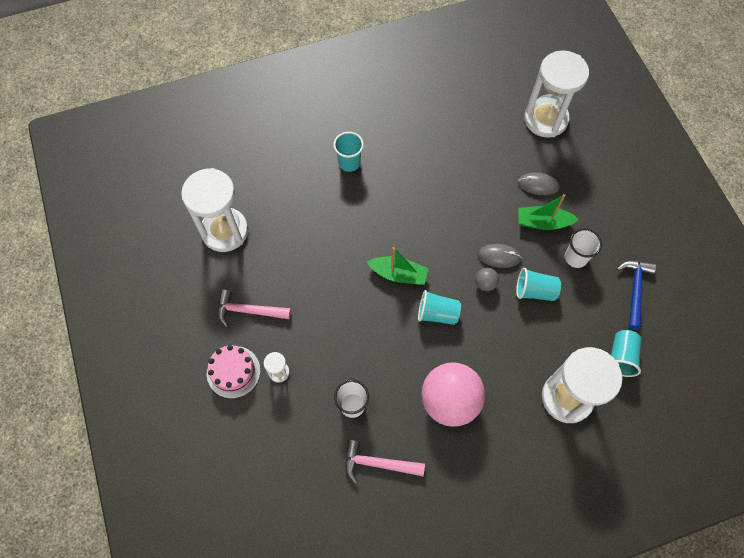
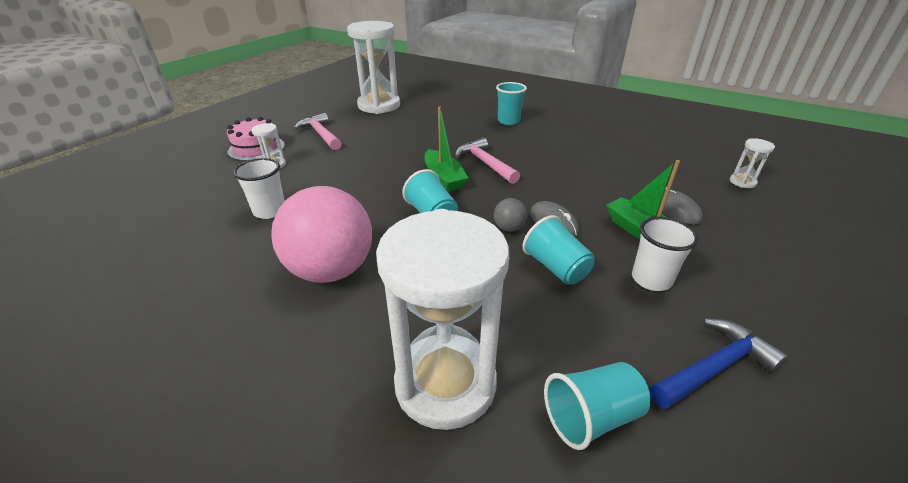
camera: 50 degrees right, 30 degrees down
(378, 463) = (204, 255): pink hammer -> pink hammer (485, 163)
(545, 119) = (742, 182): white hourglass -> white hourglass, size x0.41

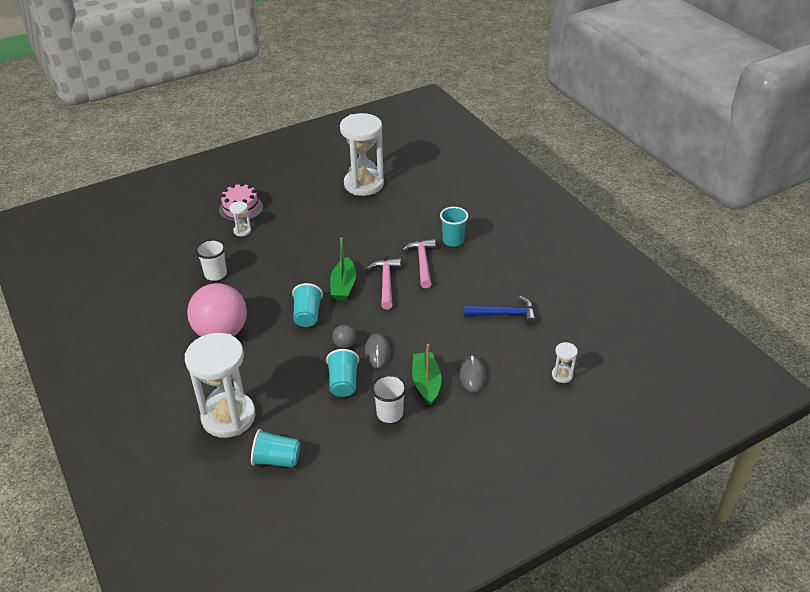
camera: 30 degrees right, 5 degrees up
(321, 134) = (294, 207): pink hammer -> pink hammer (422, 262)
(714, 367) = (360, 469): blue hammer -> blue hammer (504, 314)

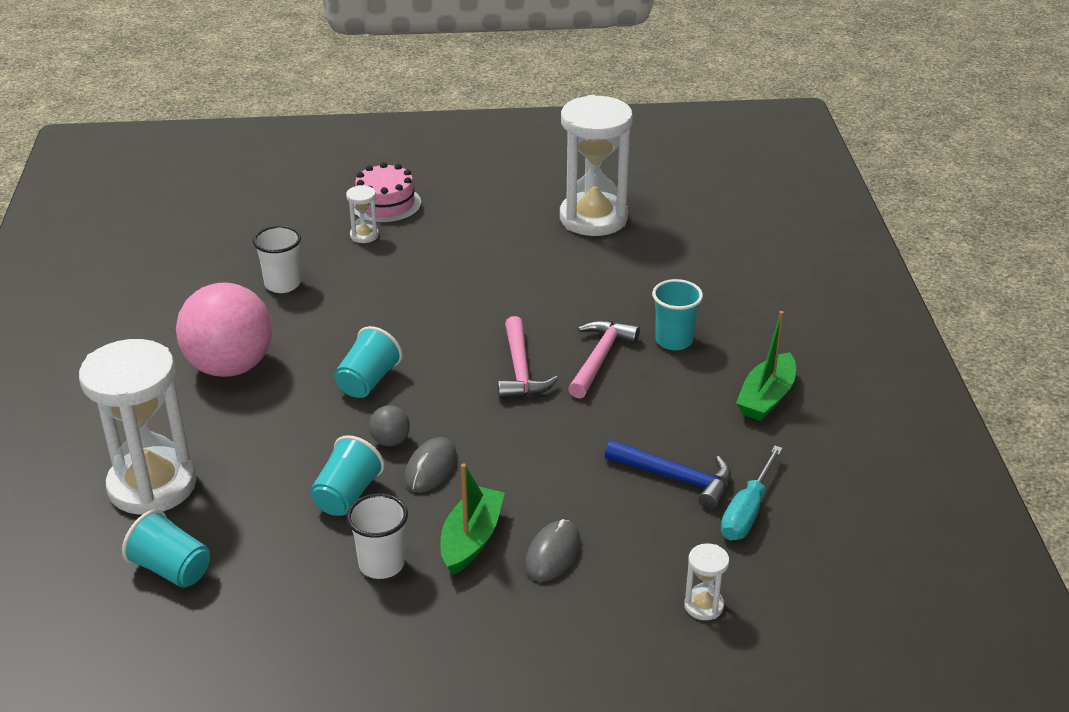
camera: 25 degrees right, 5 degrees down
(343, 286) = (452, 355): green boat -> green boat (766, 398)
(386, 282) = (520, 370): pink hammer -> pink hammer turned 150 degrees clockwise
(549, 320) = (747, 511): none -> turquoise screwdriver

